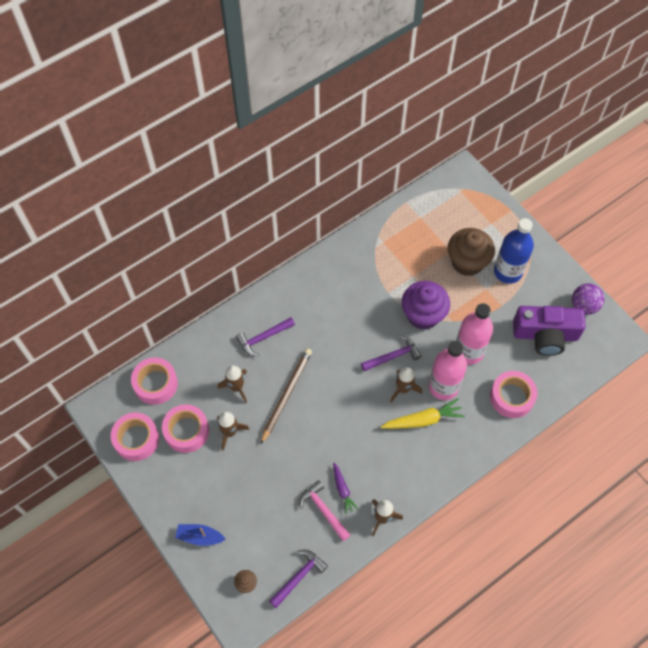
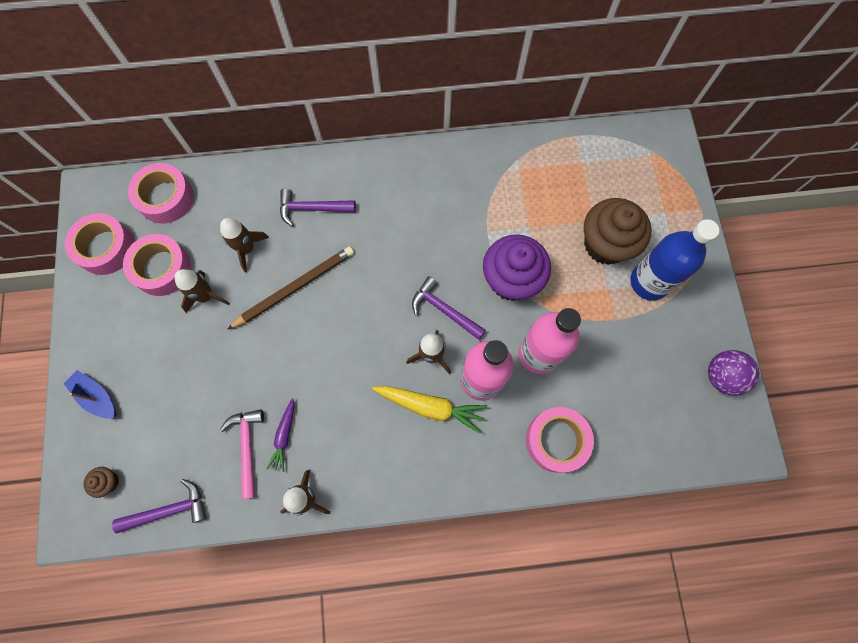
camera: 30 degrees right, 10 degrees up
(393, 356) = (444, 310): purple hammer -> purple hammer turned 150 degrees counterclockwise
(545, 335) = (648, 386): purple camera -> none

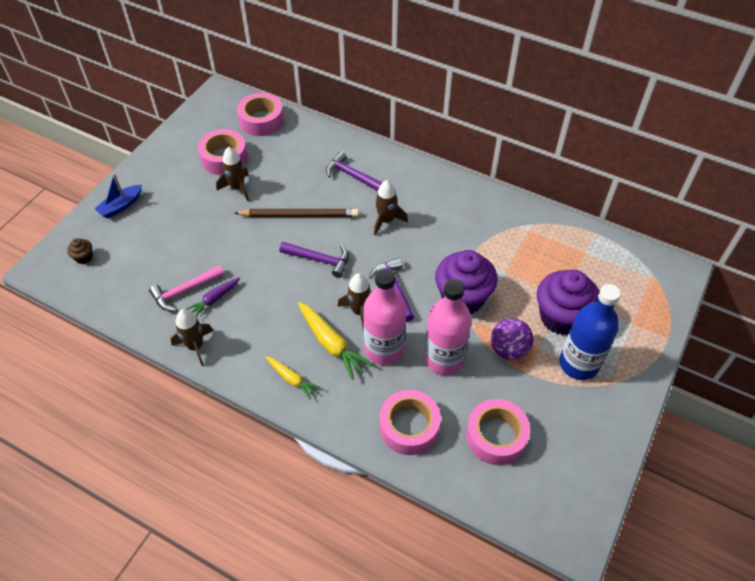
camera: 35 degrees right, 20 degrees down
(97, 397) = (121, 206): blue boat -> blue boat turned 120 degrees counterclockwise
(106, 248) = (200, 128): pink tape -> pink tape (496, 436)
(169, 510) = (104, 297): purple hammer -> purple hammer (319, 260)
(247, 249) = (287, 176): brown rocket -> brown rocket (386, 221)
(247, 447) = (184, 291): pink hammer -> pink hammer turned 150 degrees counterclockwise
(422, 467) = (291, 379): none -> yellow carrot
(605, 244) = (561, 317): brown cupcake -> purple cupcake
(722, 376) = (591, 470): purple ball -> purple ball (509, 350)

